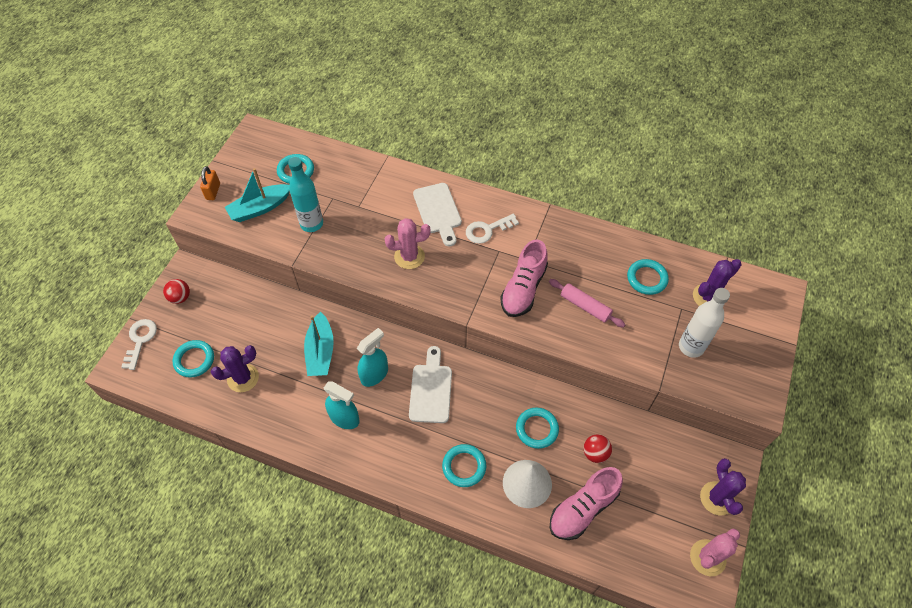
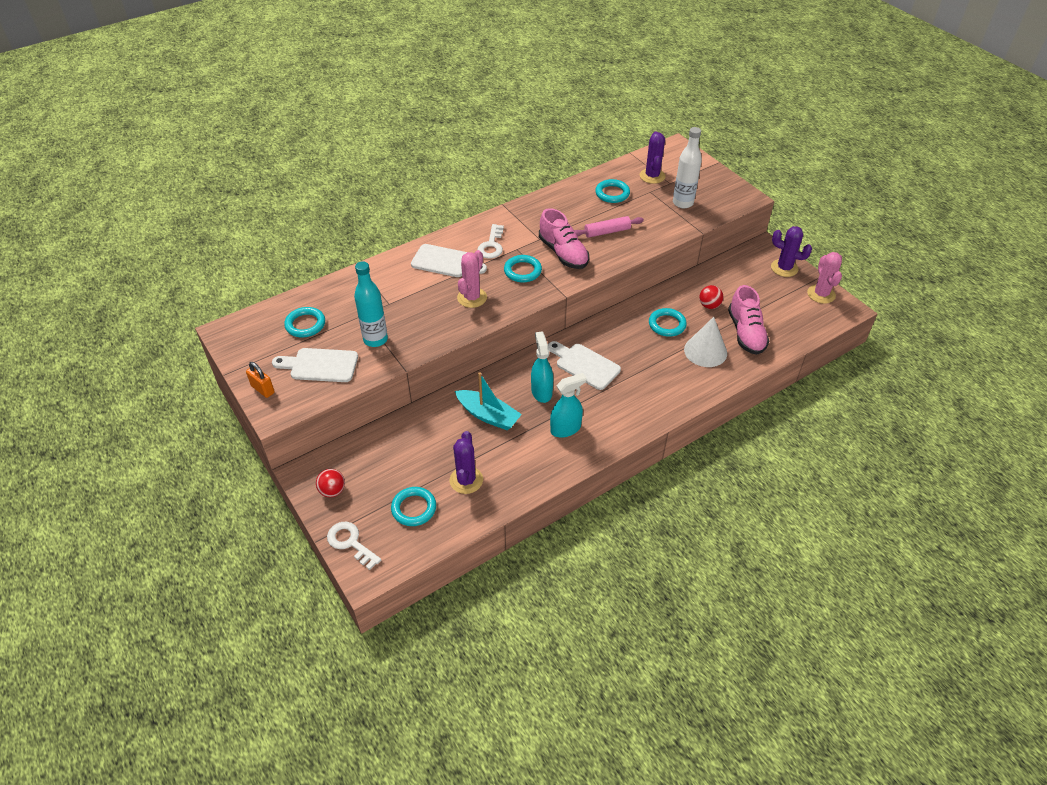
camera: 55 degrees left, 10 degrees down
(260, 208) = (320, 365): turquoise boat -> white cutting board
(464, 466) = (666, 378): turquoise ring -> turquoise ring (522, 271)

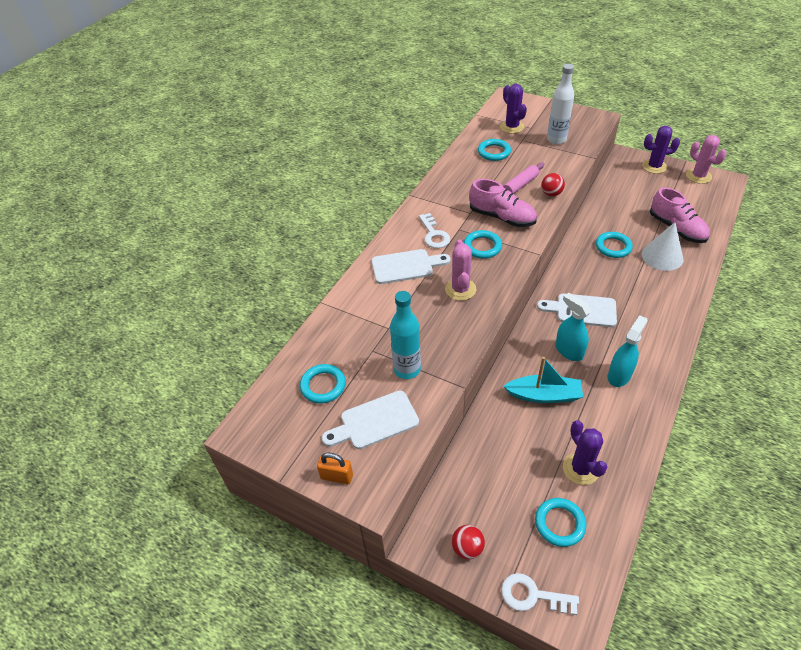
camera: 25 degrees left, 0 degrees up
(709, 305) = (629, 218): red ball -> red ball (551, 194)

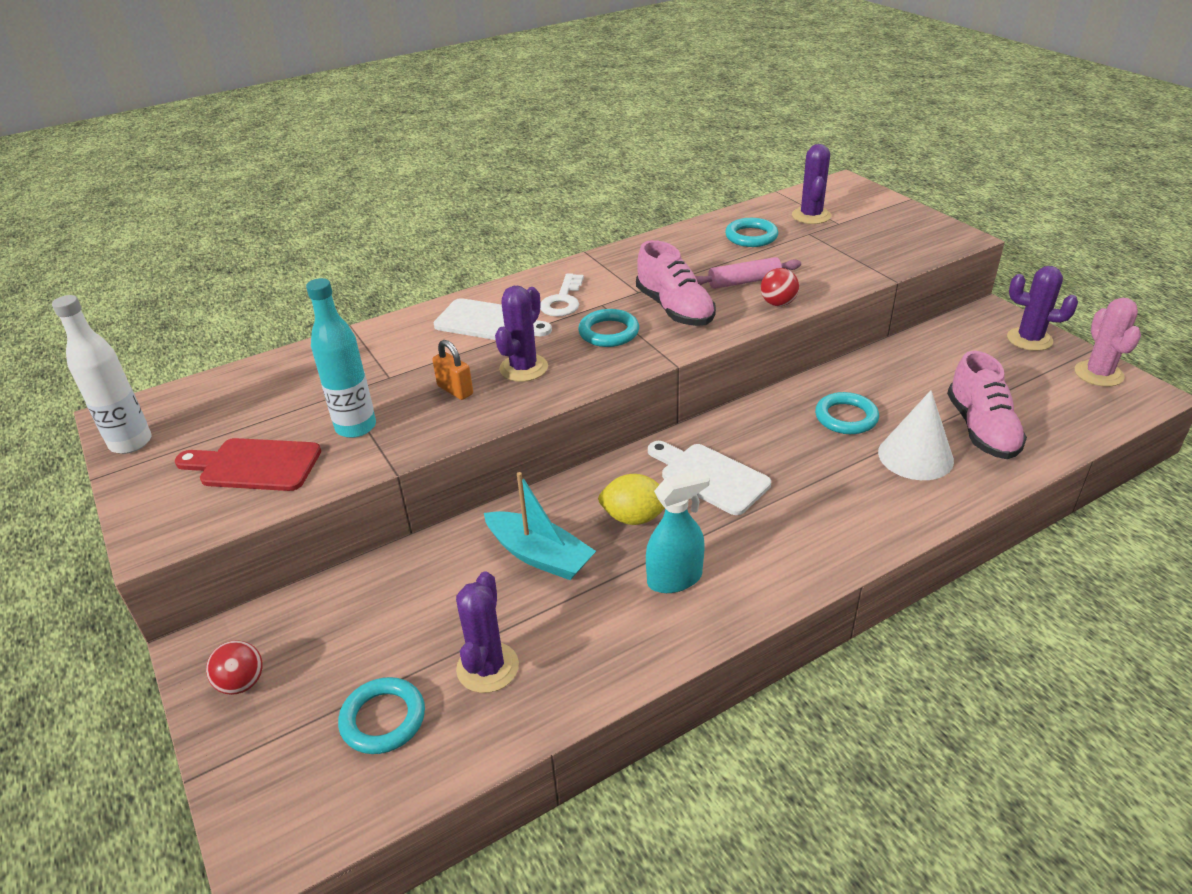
camera: 30 degrees right, 10 degrees down
(323, 386) = (248, 406): turquoise ring -> none
(336, 476) = (147, 501): orange padlock -> orange padlock (455, 390)
(375, 421) = (255, 465): white cutting board -> red cutting board
(460, 289) = (523, 368): pink cactus -> purple cactus
(532, 595) = (250, 785): white key -> none
(556, 140) = (861, 246): white bottle -> white bottle (131, 443)
(568, 351) = (634, 517): turquoise spray bottle -> yellow lemon

